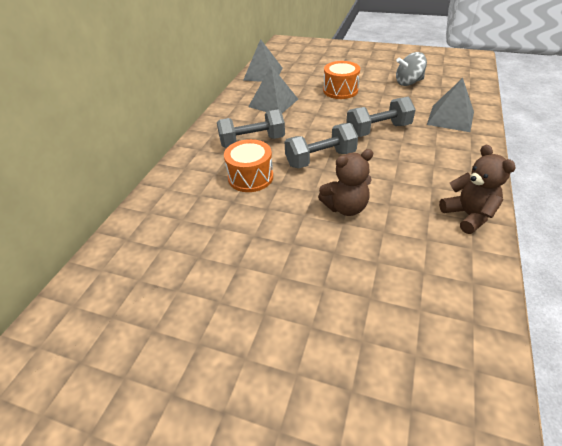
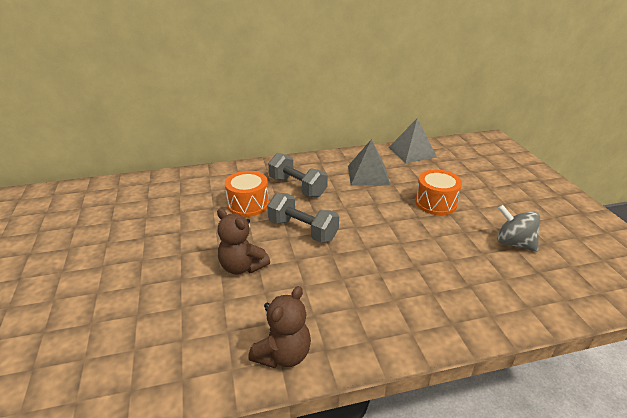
camera: 55 degrees right, 10 degrees down
(378, 130) = (385, 250): grey dumbbell -> none
(450, 118) = (469, 298): grey pyramid -> none

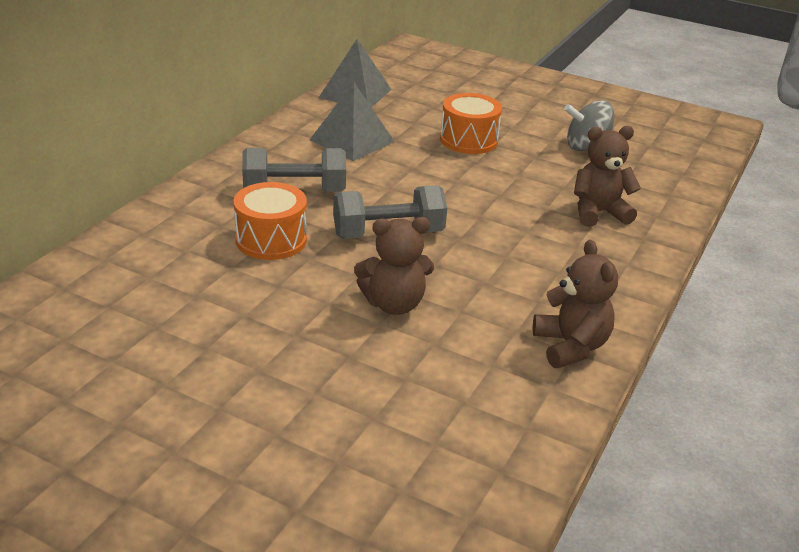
camera: 50 degrees left, 0 degrees up
(447, 288) = (598, 213): none -> brown teddy bear

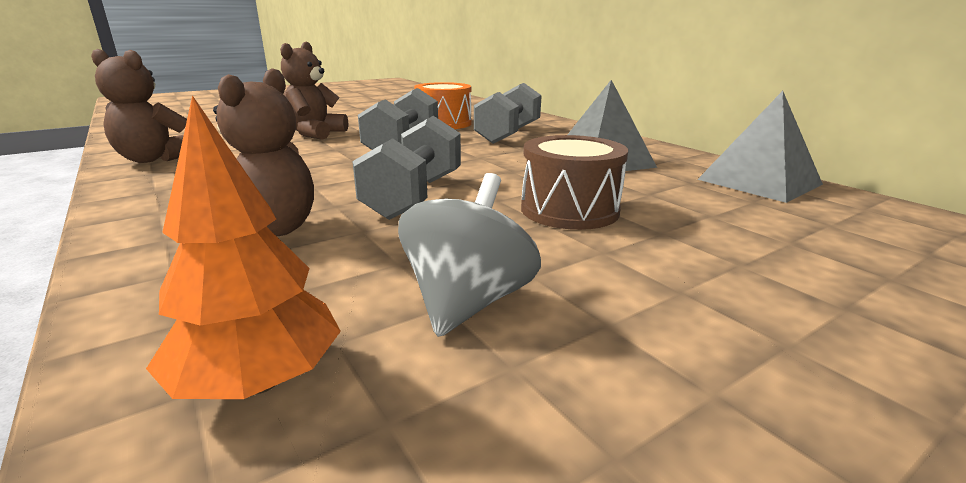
camera: 120 degrees right, 10 degrees down
(468, 140) = (569, 210): orange drum -> brown drum
(502, 188) = (415, 196): none -> grey dumbbell
(666, 167) = (259, 381): none -> orange tree

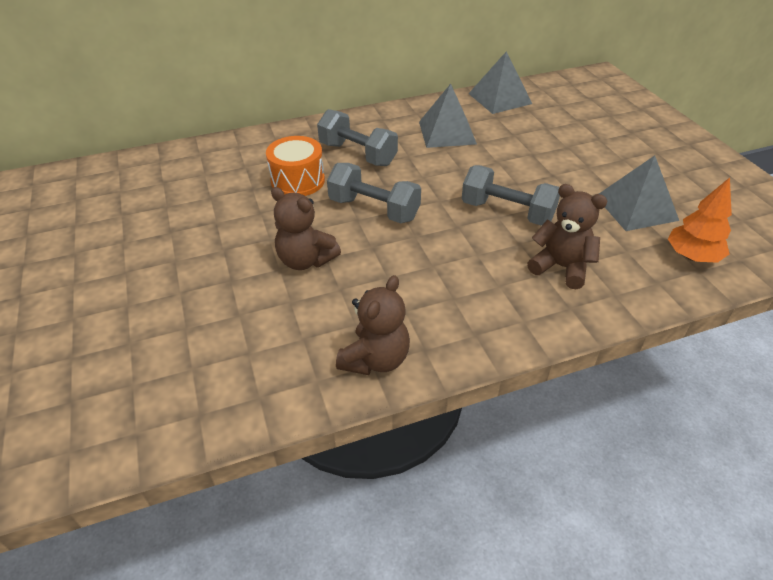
camera: 75 degrees left, 20 degrees up
(468, 302) = (635, 208): grey spinning top -> grey pyramid
(569, 210) = (536, 164): brown drum -> none

